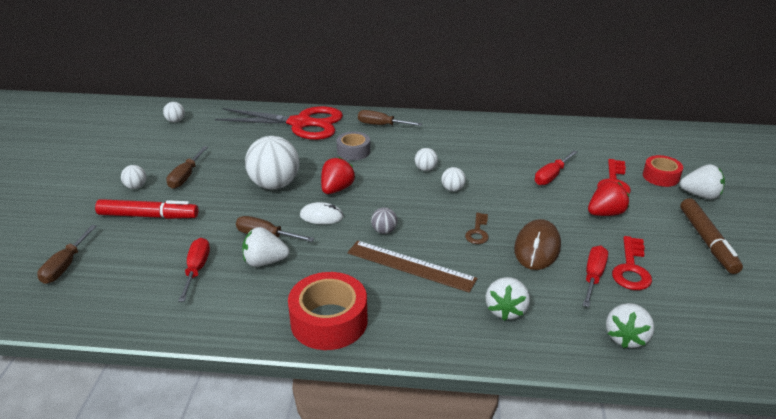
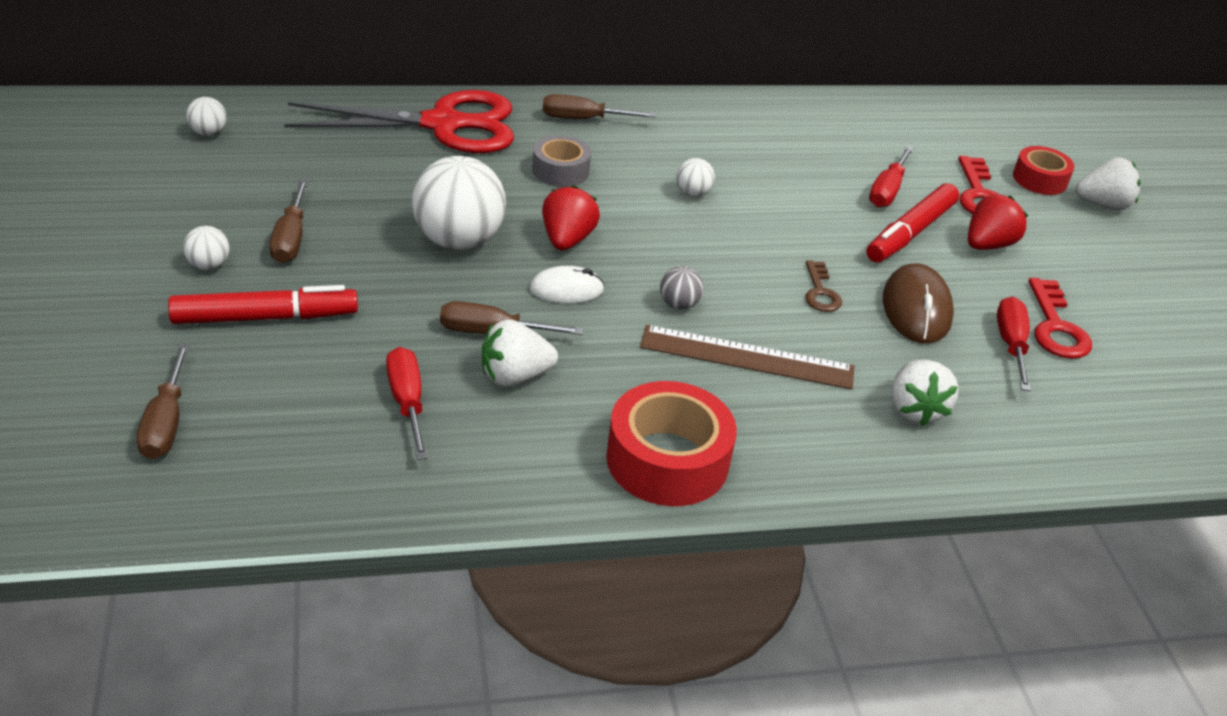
camera: 20 degrees left, 5 degrees up
(452, 189) = (750, 224): white ball -> none
(555, 202) = (910, 233): none -> red marker
(626, 337) = (1088, 428): white strawberry -> none
(707, 241) = (1137, 275): brown marker -> none

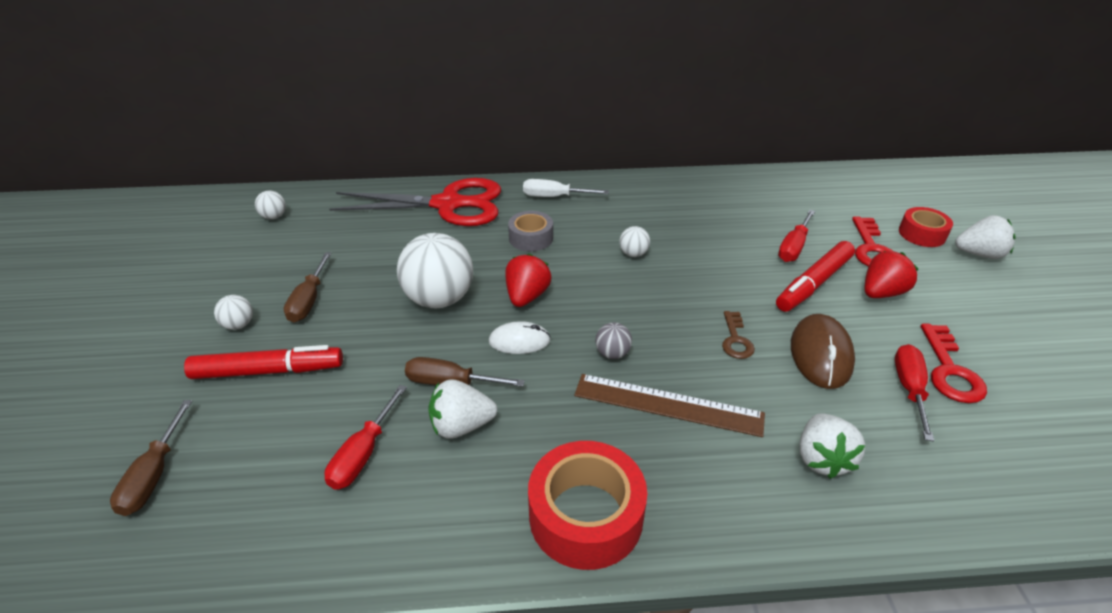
camera: 10 degrees right, 0 degrees up
(407, 403) = (363, 454): red screwdriver -> red screwdriver turned 150 degrees counterclockwise
(583, 119) = (554, 197): brown screwdriver -> white screwdriver

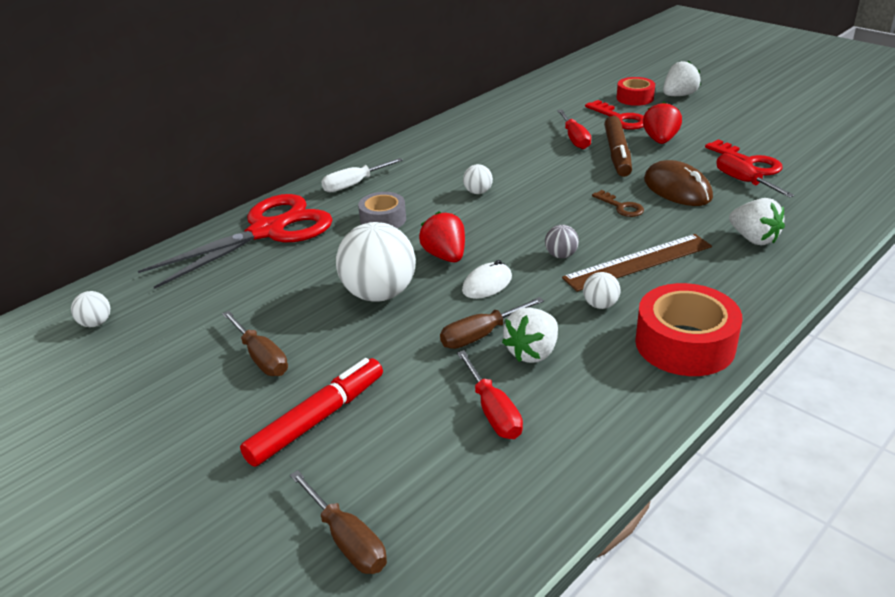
camera: 40 degrees left, 5 degrees down
(239, 325) = (223, 411): white ball -> white ball (600, 305)
(814, 283) = (617, 153): red marker -> brown marker

